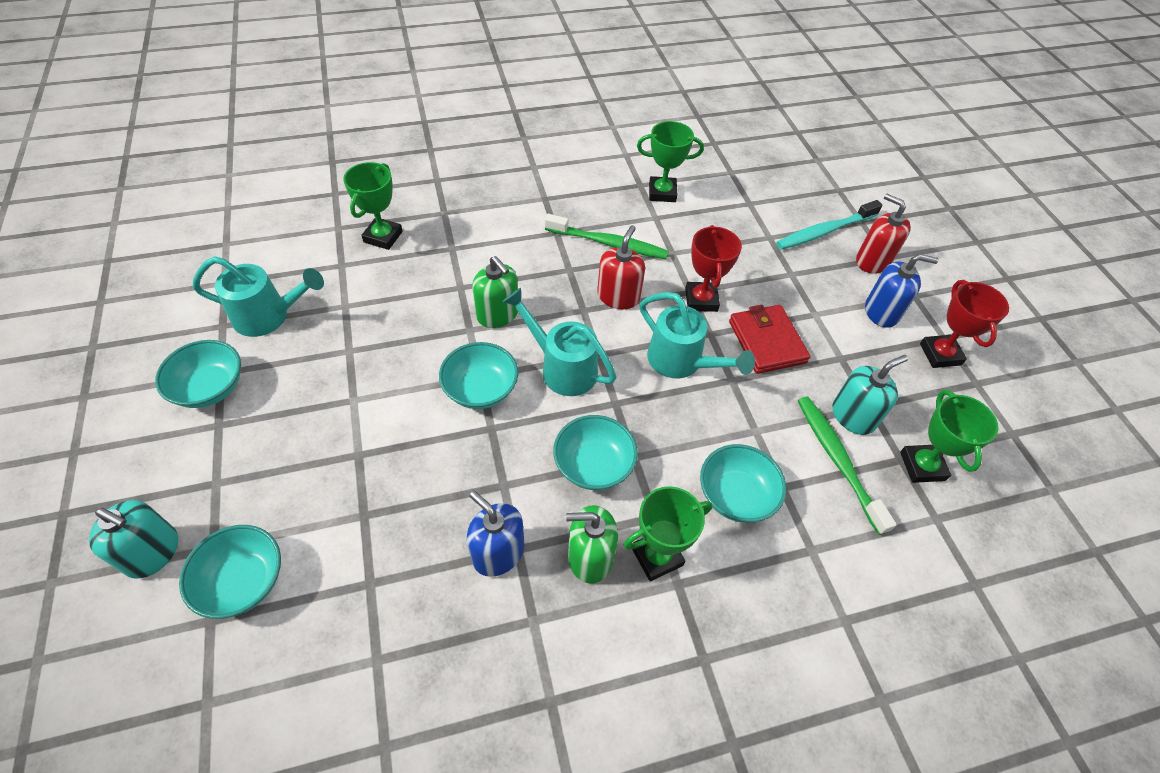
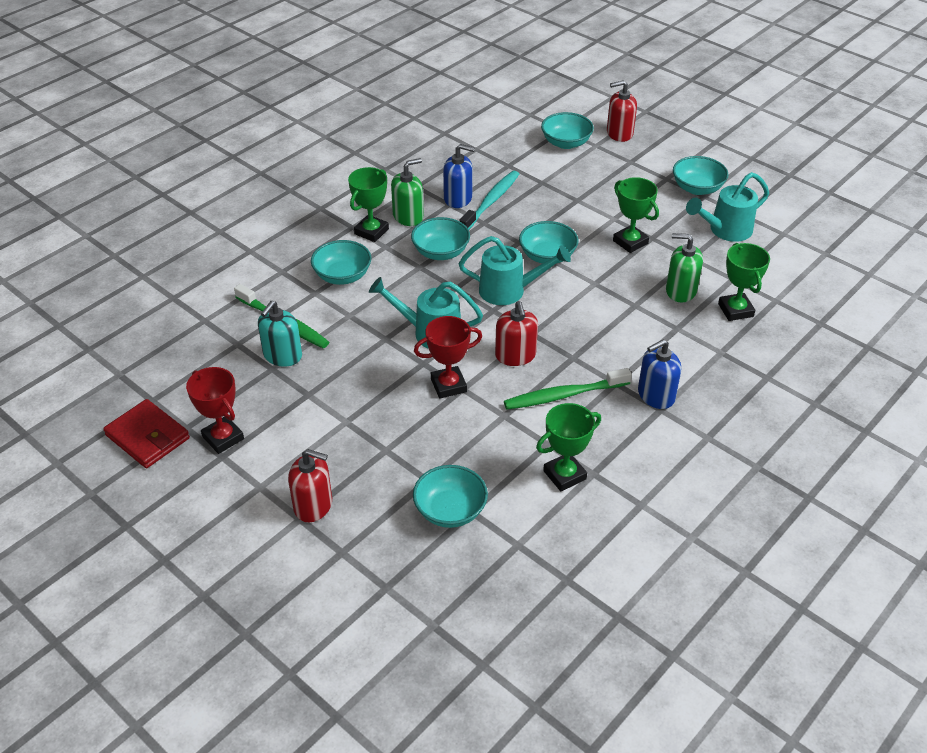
camera: 150 degrees right, 10 degrees down
(152, 552) = (619, 133): turquoise soap dispenser -> red soap dispenser
(498, 314) = (588, 301): green soap dispenser -> green soap dispenser (680, 291)
(701, 300) = (448, 385): red trophy -> red trophy turned 75 degrees counterclockwise
(765, 210) = (450, 510): none -> turquoise bowl
(767, 342) = (374, 378): red wallet -> red wallet (147, 437)
(824, 231) = (376, 516): turquoise toothbrush -> turquoise toothbrush (491, 201)
(881, 312) = (287, 453): blue soap dispenser -> blue soap dispenser (656, 395)
(922, 466) = (221, 346): green trophy -> green trophy (630, 242)

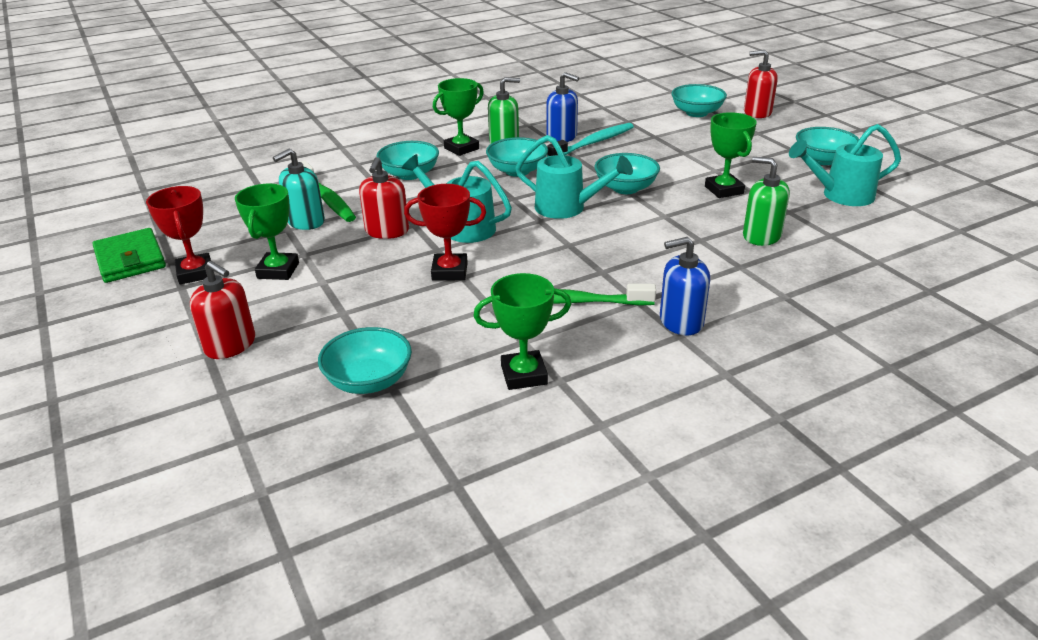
camera: 20 degrees right, 10 degrees down
(147, 437) = (130, 260): red wallet -> green wallet
(515, 355) = (539, 259): red soap dispenser -> red soap dispenser (387, 231)
(735, 310) = (821, 262): green trophy -> green trophy (278, 270)

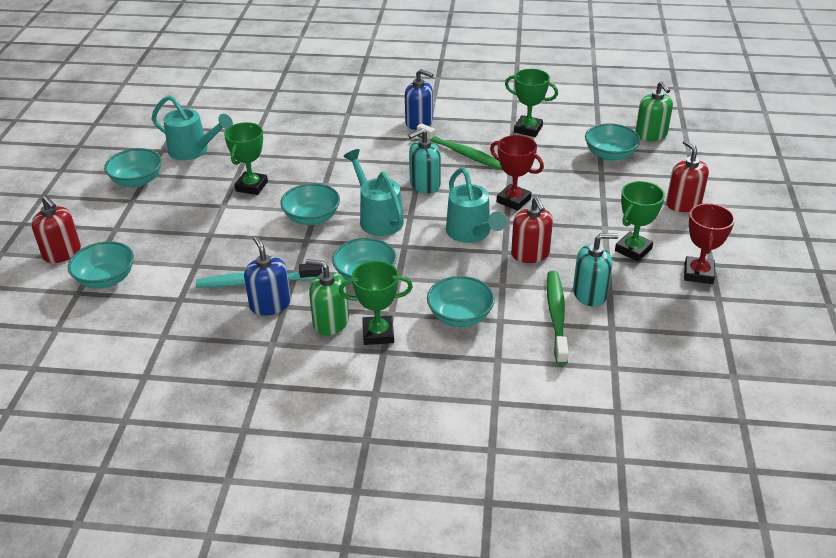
camera: 145 degrees left, 5 degrees up
(130, 260) = (753, 311): green wallet -> none
(387, 231) = (530, 254): red soap dispenser -> red soap dispenser turned 120 degrees clockwise
(565, 251) = (424, 184): none -> turquoise soap dispenser
(761, 236) = (295, 146): green soap dispenser -> green soap dispenser (651, 135)

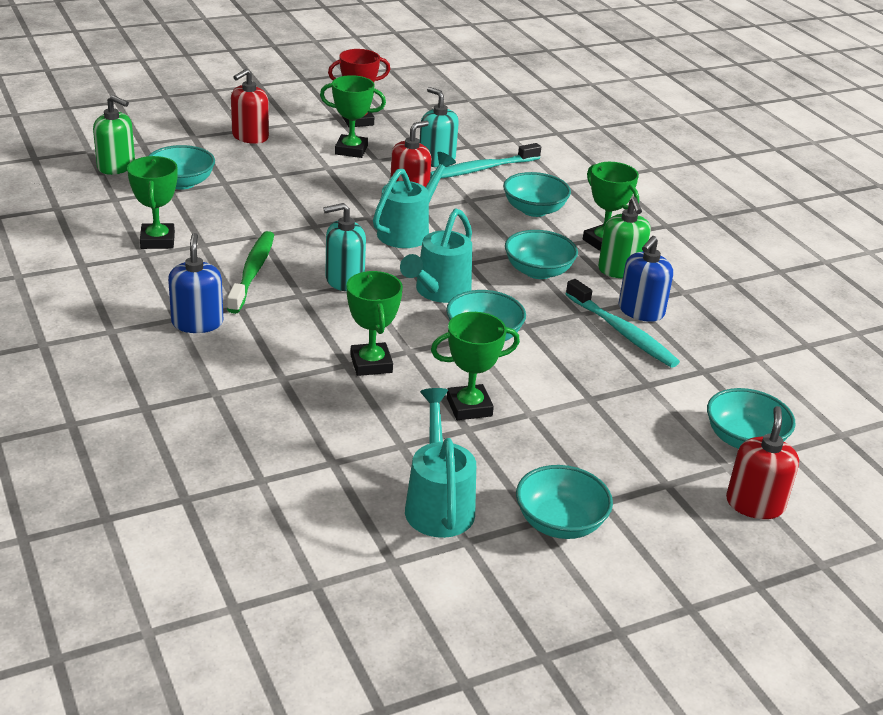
camera: 125 degrees left, 5 degrees down
(324, 167) = (371, 364): none -> green trophy
(424, 184) = (344, 280): turquoise soap dispenser -> turquoise soap dispenser turned 135 degrees clockwise
(513, 200) = (325, 220): red trophy -> none
(556, 316) = (482, 169): green toothbrush -> turquoise toothbrush
(651, 135) = (116, 166): green soap dispenser -> green soap dispenser turned 75 degrees clockwise

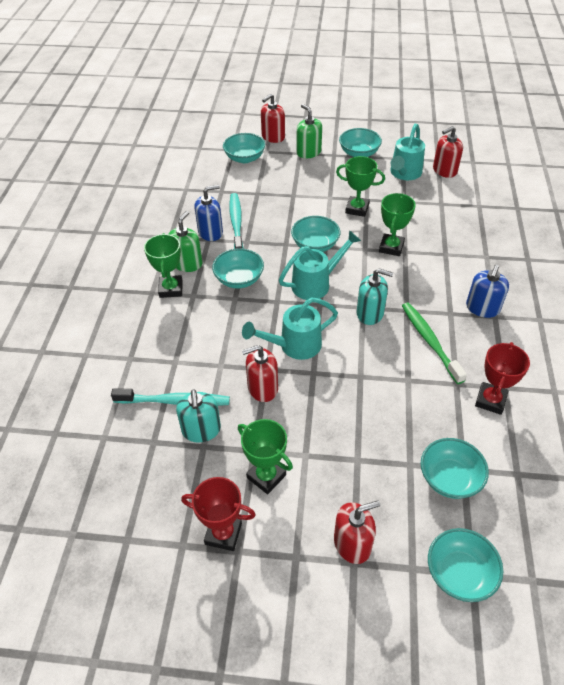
camera: 145 degrees left, 15 degrees up
(116, 166) = (507, 533): green soap dispenser -> green soap dispenser (308, 152)
(157, 240) = (490, 400): green trophy -> red trophy
(252, 272) = (429, 341): green toothbrush -> green toothbrush turned 120 degrees clockwise
(364, 539) = (444, 170): none -> red soap dispenser
(534, 210) = (183, 336): turquoise bowl -> turquoise bowl (459, 573)

